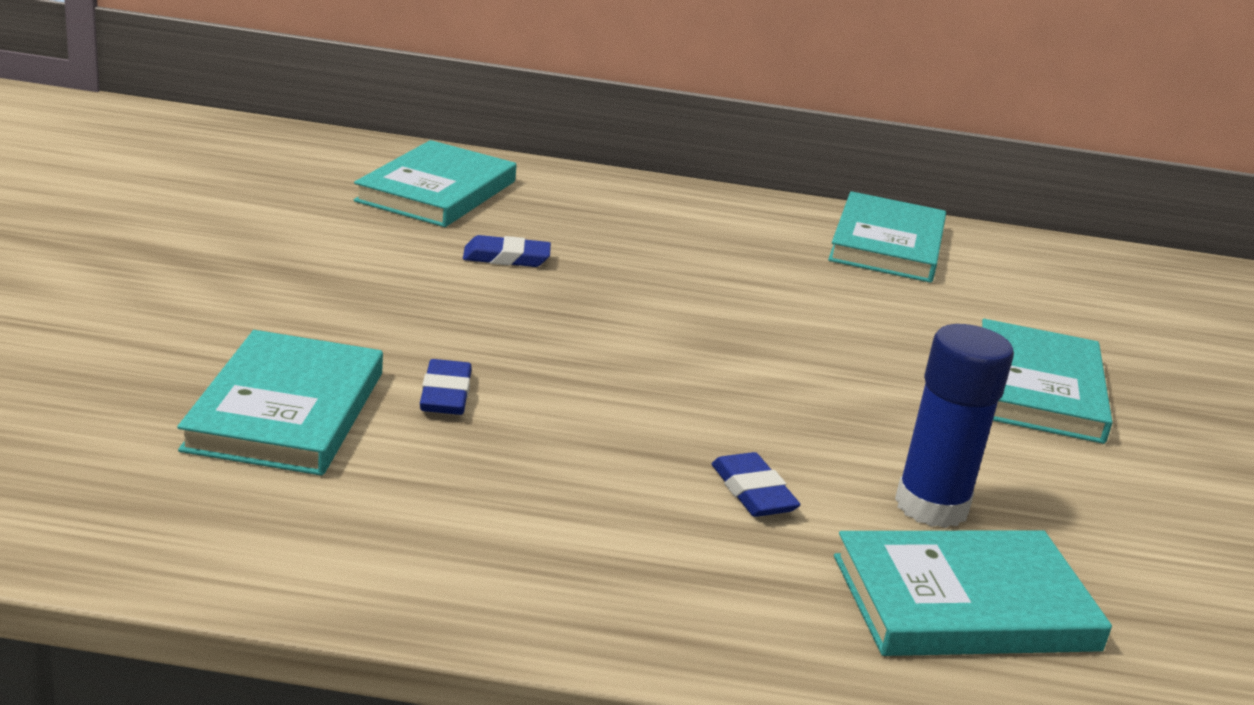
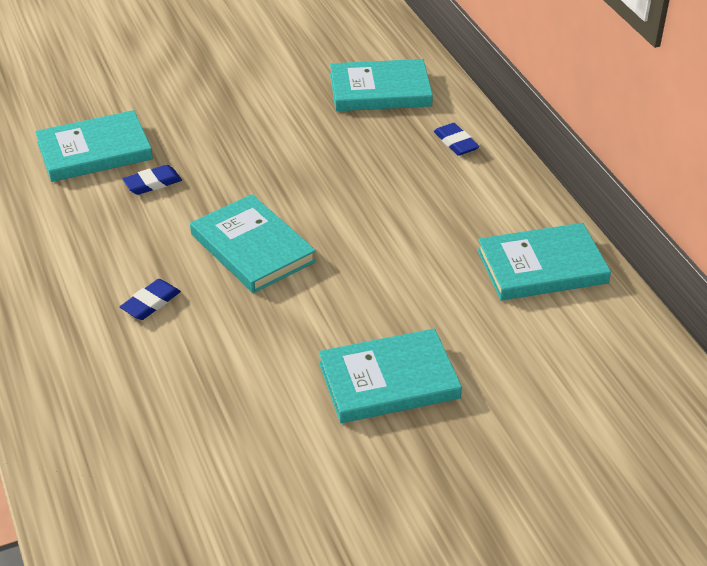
camera: 65 degrees right, 15 degrees up
(506, 258) = (323, 143): blue eraser -> blue eraser (455, 142)
(931, 506) = (193, 367): blue glue stick -> none
(964, 602) = (107, 399): turquoise book -> turquoise book (253, 247)

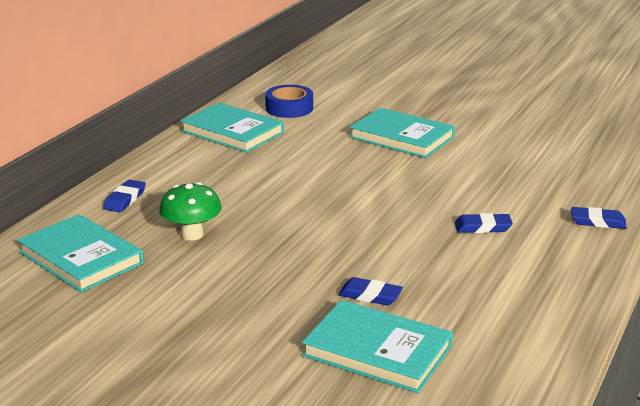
camera: 130 degrees left, 15 degrees down
(55, 383) = (598, 221): none -> blue eraser
(253, 247) = (369, 219): turquoise book -> none
(350, 148) = (192, 234): none -> green mushroom
(569, 343) = (289, 108): none -> blue tape

